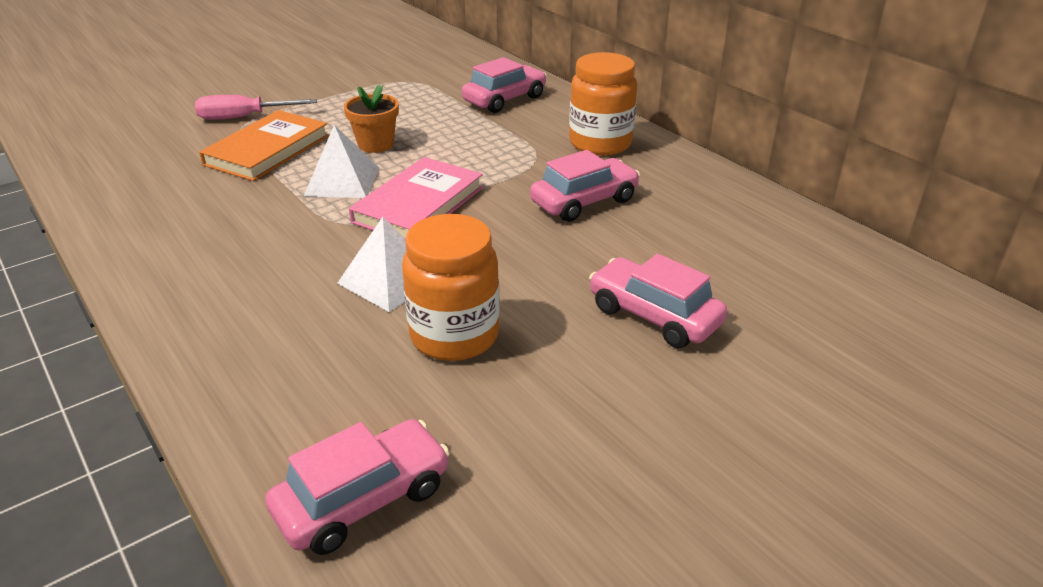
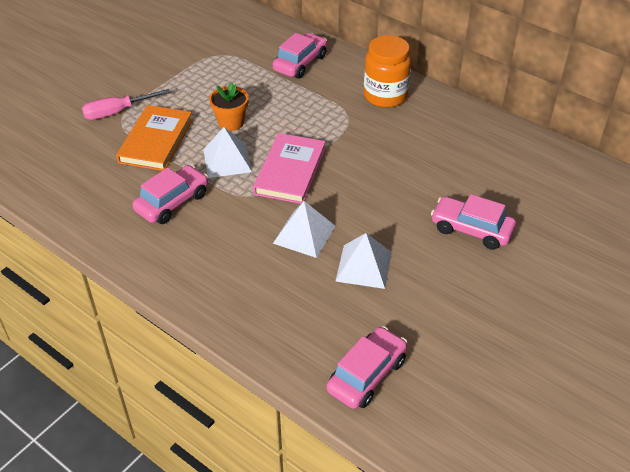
camera: 15 degrees left, 10 degrees up
(454, 336) = (364, 266): orange jar -> white pyramid
(584, 201) = (396, 149): pink car -> pink car (172, 202)

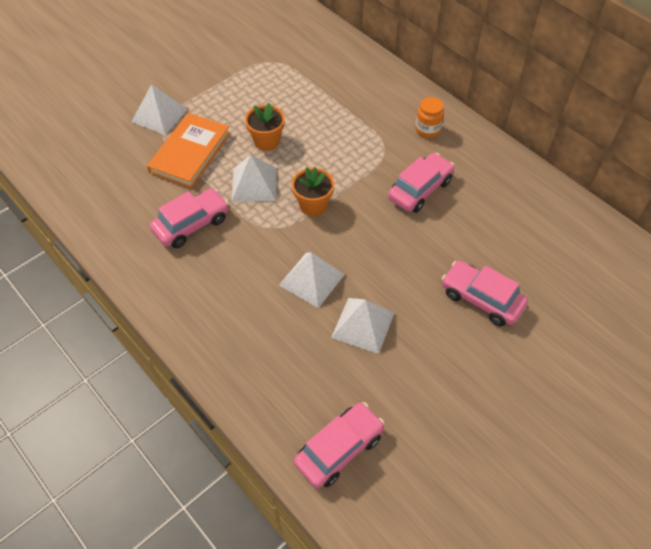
camera: 10 degrees right, 10 degrees up
(117, 112) = (159, 115): pink screwdriver -> white pyramid
(290, 171) = (313, 205): pink book -> orange flower pot
(300, 63) = (349, 81): pink car -> pink car (420, 189)
(385, 96) = (427, 130): orange jar -> orange jar, size x0.56

